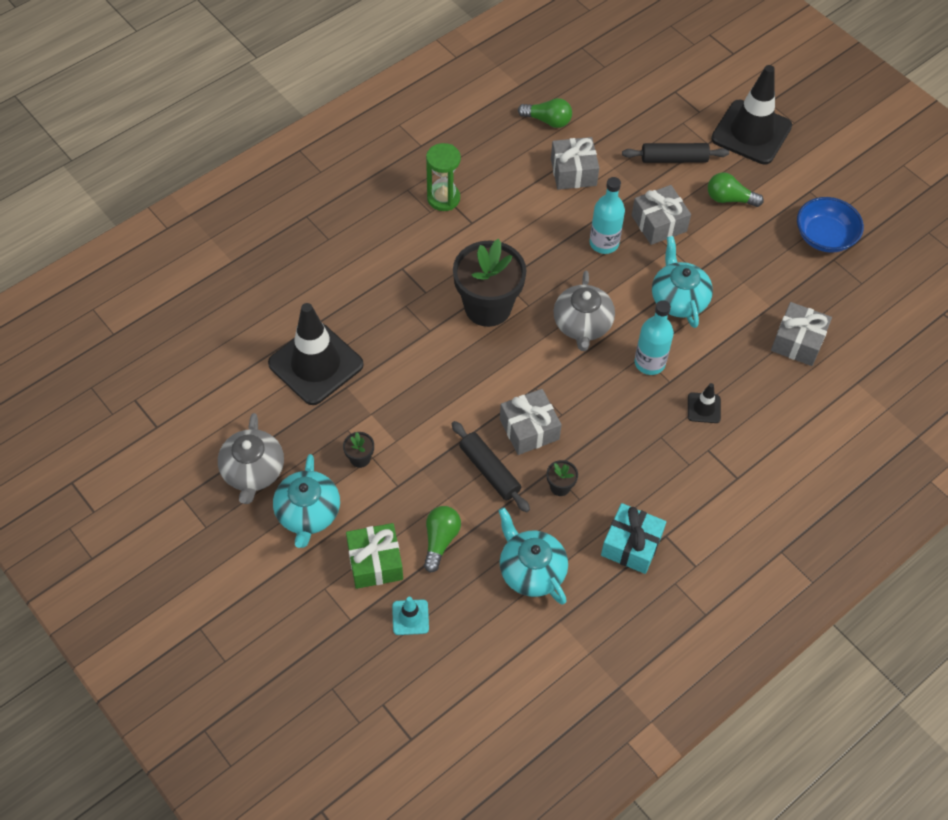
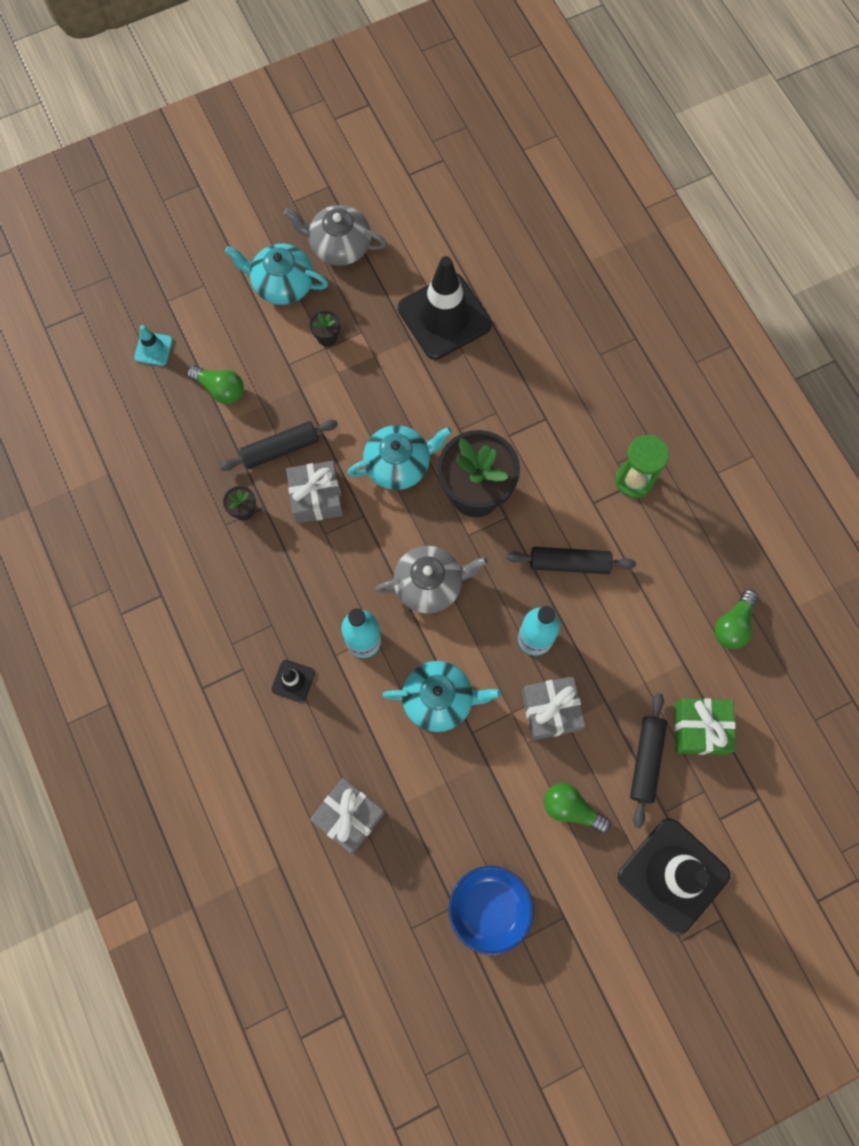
camera: 105 degrees right, 15 degrees up
(375, 562) = (216, 330): green gift -> green gift (700, 728)
(531, 230) = (569, 563): none -> black rolling pin
(531, 570) = (165, 461): turquoise teapot -> turquoise teapot (399, 464)
(573, 172) = (646, 633): grey gift -> none
(582, 325) = (429, 584): grey teapot -> grey teapot turned 150 degrees clockwise
(631, 545) = (161, 559): turquoise gift -> none
(729, 199) = (571, 808): green light bulb -> green light bulb turned 90 degrees counterclockwise

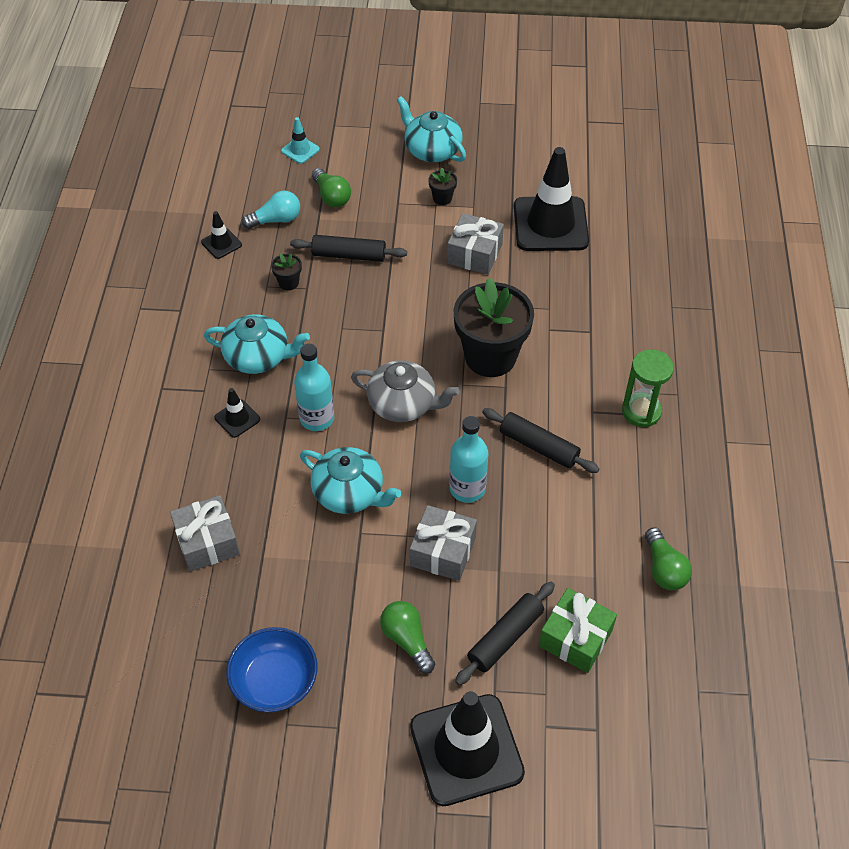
camera: 30 degrees right, 20 degrees down
(150, 500) = (221, 243): none -> black traffic cone
(184, 444) = (276, 220): none -> turquoise light bulb
(316, 497) = (353, 300): grey gift -> grey gift (474, 254)
(339, 246) = (496, 144): grey teapot -> none
(399, 464) = (439, 308): turquoise teapot -> turquoise teapot (258, 357)
(733, 625) = (664, 569): green light bulb -> green light bulb turned 75 degrees counterclockwise

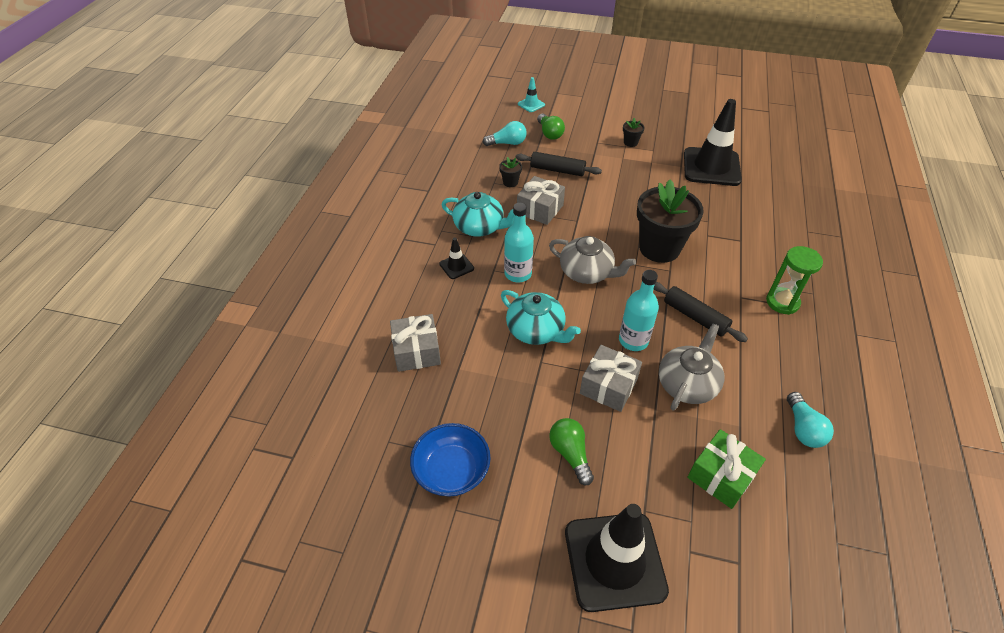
camera: 10 degrees right, 5 degrees down
(221, 243) = (466, 153): black traffic cone -> none
(432, 150) = (625, 113): turquoise teapot -> none
(474, 254) = (652, 179): grey gift -> grey gift (540, 209)
(505, 637) = (657, 465): black rolling pin -> none
(533, 534) = (687, 384): none -> grey teapot
(664, 569) = (803, 429): green light bulb -> turquoise light bulb

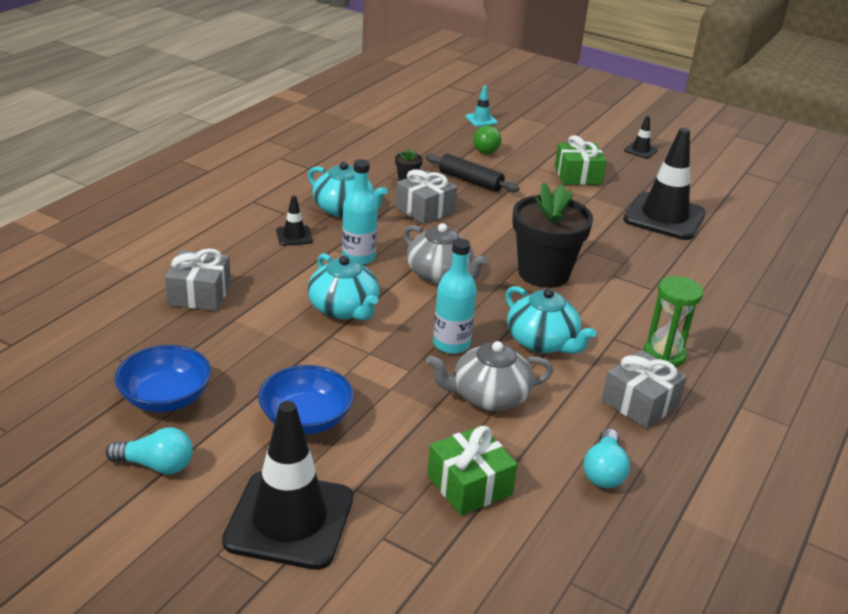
camera: 15 degrees right, 15 degrees down
(507, 143) = (428, 147): turquoise light bulb -> turquoise light bulb (156, 465)
(570, 454) = (306, 419): green light bulb -> blue bowl
(608, 386) = (392, 375): grey gift -> grey gift (640, 403)
(630, 142) = (578, 175): black flower pot -> green gift
(660, 105) = (640, 150): none -> black traffic cone
(687, 384) = (488, 396): grey teapot -> grey teapot turned 150 degrees counterclockwise
(695, 317) = (542, 342): black rolling pin -> turquoise teapot

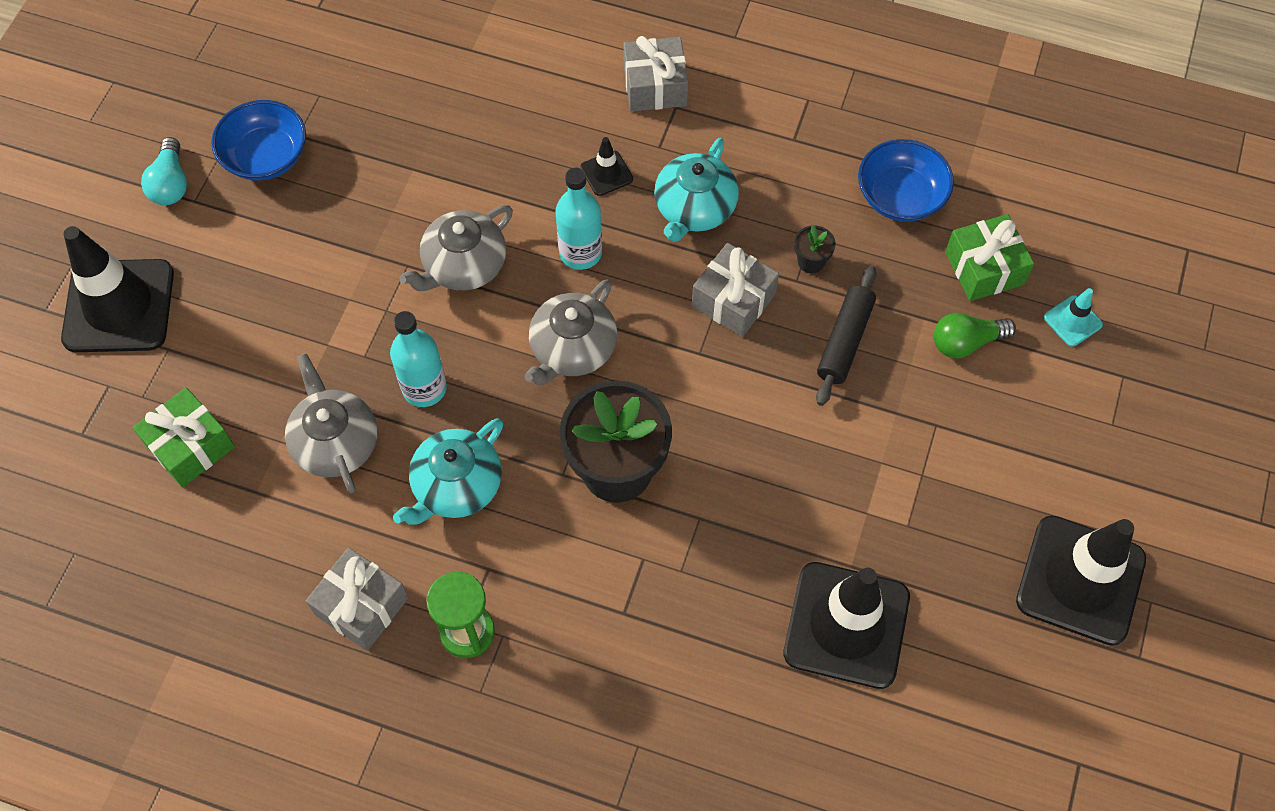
camera: 80 degrees right, 30 degrees up
(199, 294) = (450, 123): grey gift -> grey gift (655, 86)
(306, 419) = (259, 281): blue bowl -> blue bowl (900, 196)
(344, 309) = (463, 265): turquoise teapot -> grey teapot
(578, 175) = (934, 487): green gift -> green gift (984, 268)
(604, 471) = (233, 573): turquoise light bulb -> none
(640, 150) = (1080, 580): black traffic cone -> black traffic cone, size x2.28

